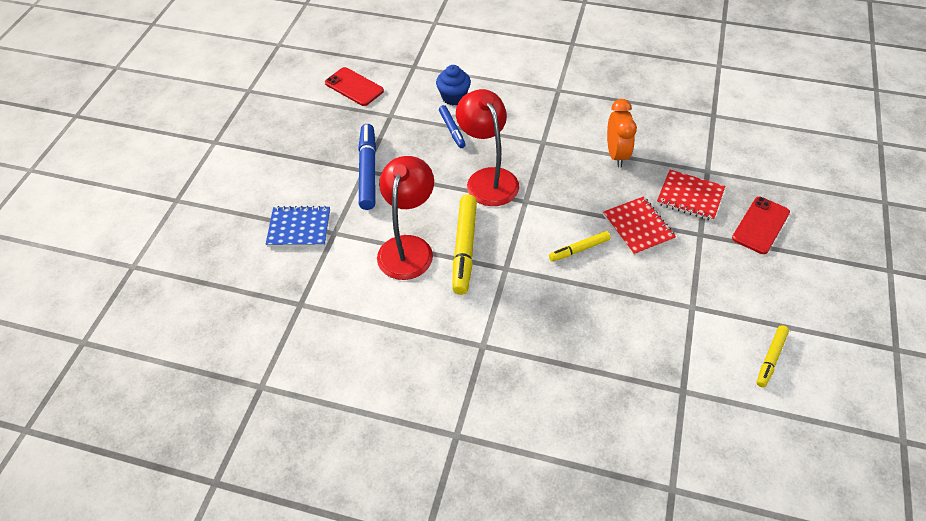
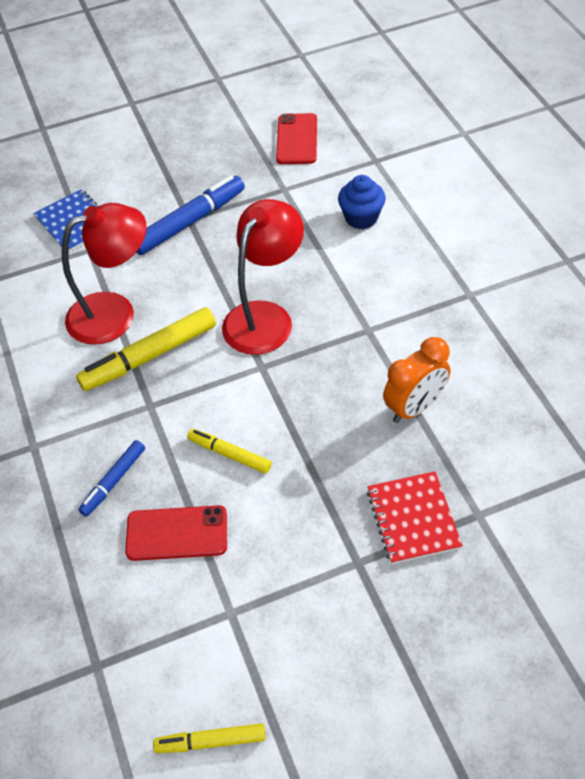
camera: 55 degrees right, 0 degrees up
(452, 130) = (310, 246): blue marker -> blue marker (113, 481)
(638, 227) = (313, 492): red notebook -> none
(760, 225) = (433, 623): red phone -> red phone (177, 533)

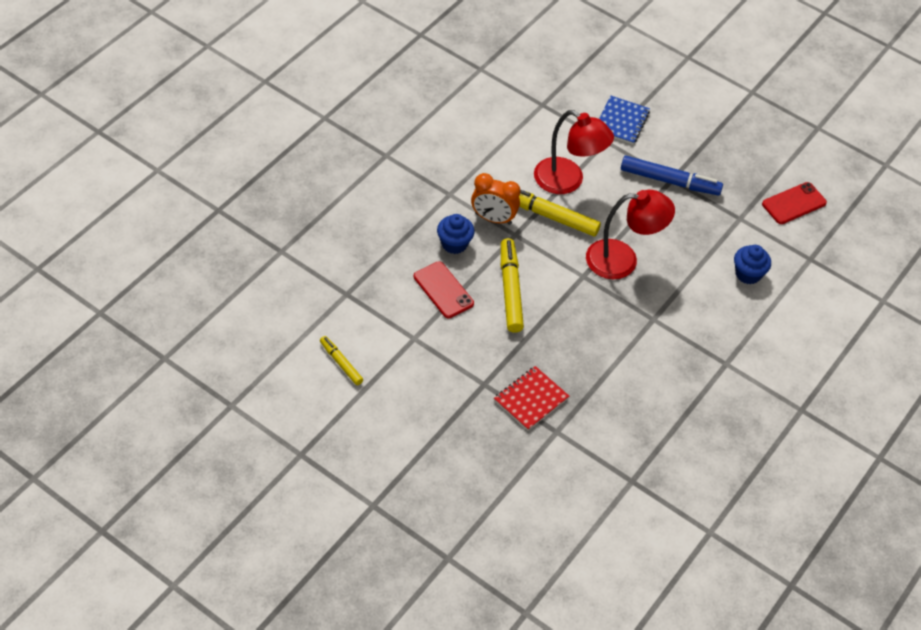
camera: 50 degrees right, 0 degrees up
(113, 481) = (454, 244): blue marker -> blue cupcake
(229, 454) = (510, 290): yellow marker -> yellow marker, size x1.75
(414, 407) = (611, 369): orange clock -> orange clock (493, 218)

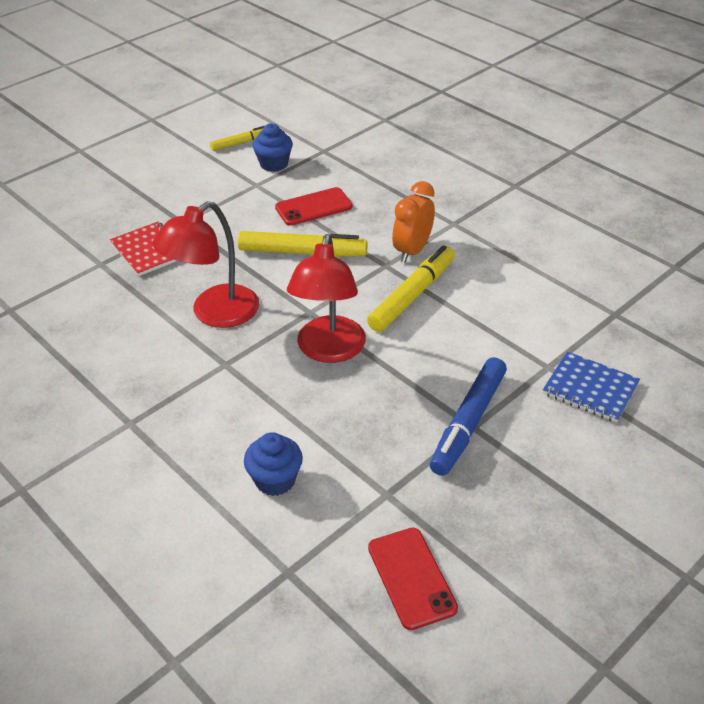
camera: 105 degrees right, 10 degrees down
(454, 244) = (378, 220): blue cupcake -> blue cupcake (274, 164)
(568, 181) = (471, 319): red lamp -> red lamp (214, 314)

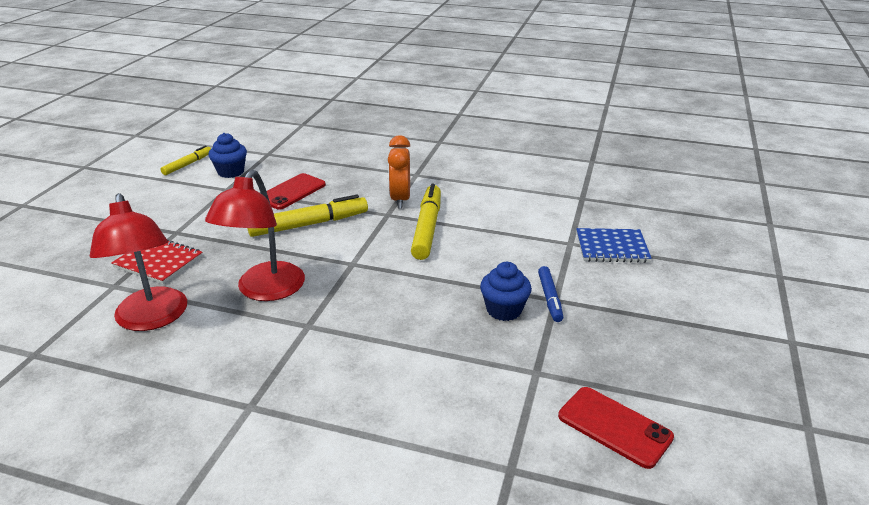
camera: 30 degrees left, 10 degrees down
(275, 480) = (433, 399): blue cupcake -> blue cupcake (504, 310)
(329, 350) = (393, 285): red lamp -> red lamp (152, 319)
(468, 423) = (549, 298): blue marker -> blue marker, size x0.57

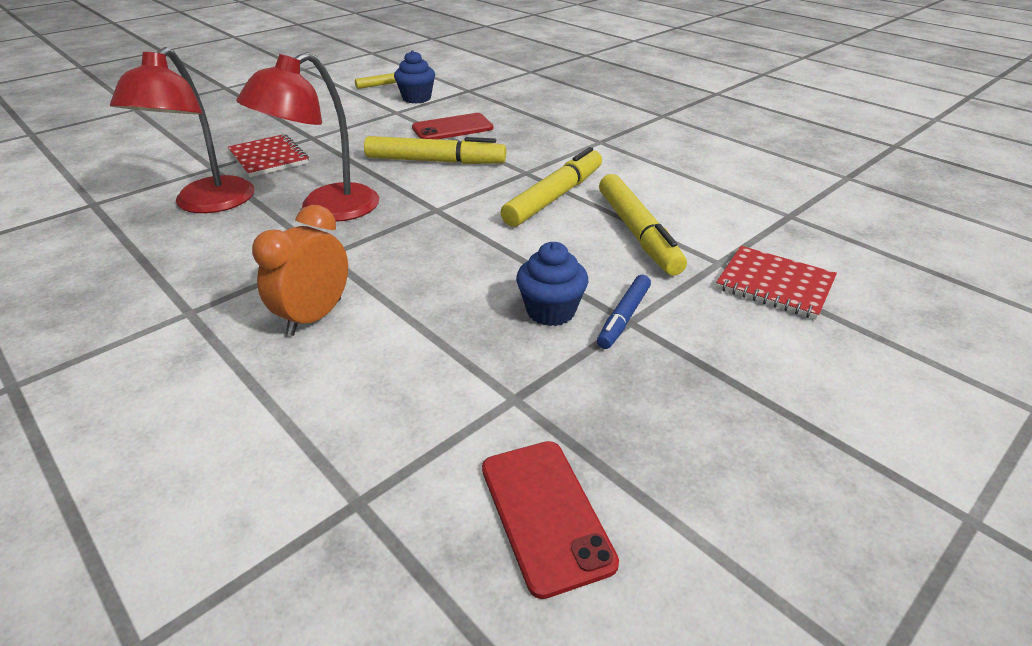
camera: 30 degrees right, 5 degrees up
(400, 199) = (555, 161): orange clock -> orange clock (315, 317)
(506, 238) = (637, 233): none -> yellow marker
(611, 247) = (774, 284): blue notebook -> red notebook

